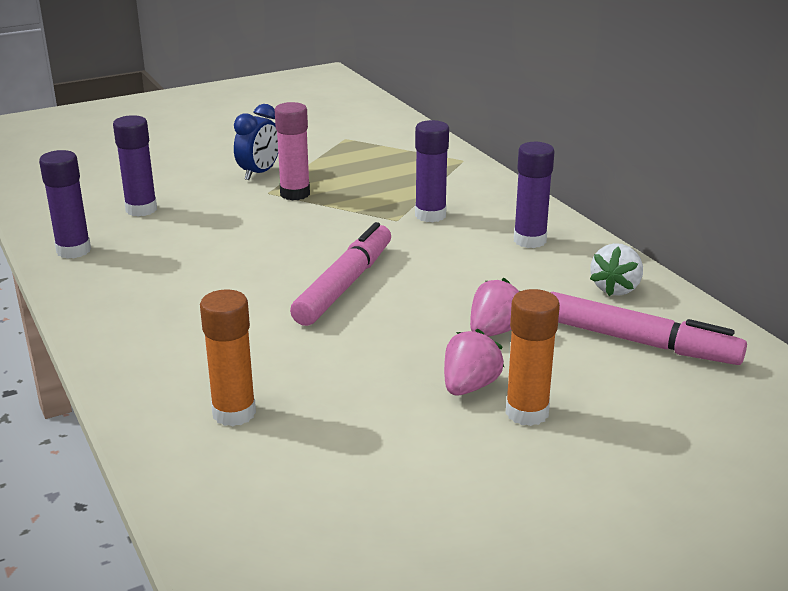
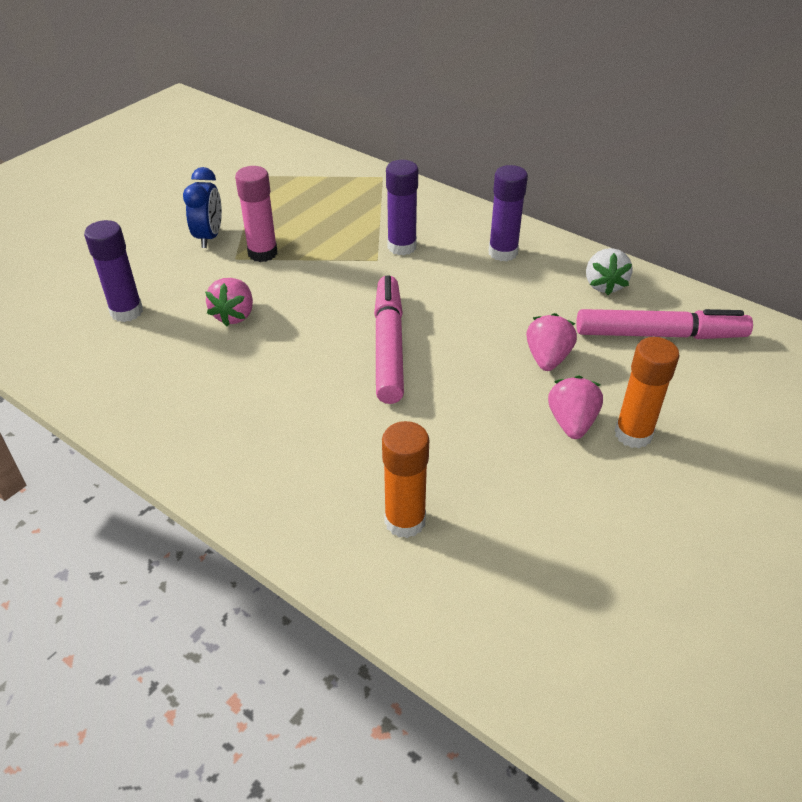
camera: 25 degrees left, 15 degrees up
(73, 250) = (97, 382): purple glue stick -> none
(227, 231) = (234, 315): none -> pink strawberry

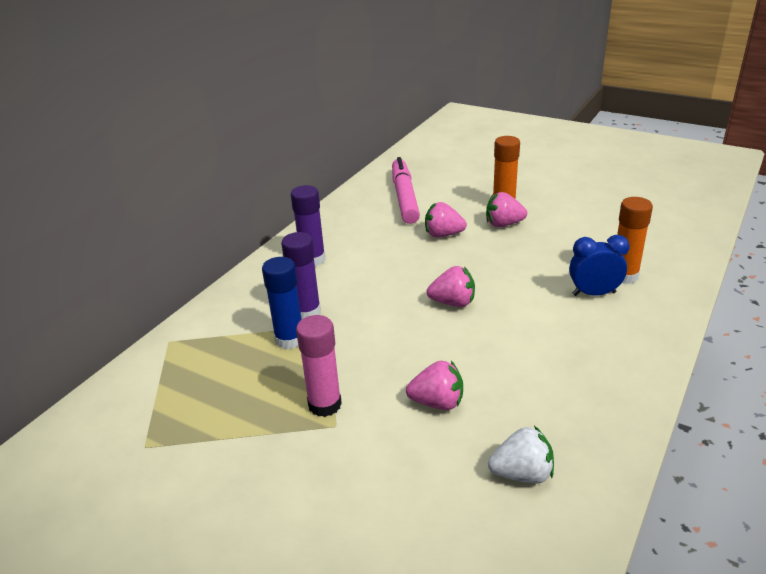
camera: 95 degrees left, 10 degrees down
(126, 312) = (455, 495): purple glue stick -> none
(209, 237) = (293, 459): blue clock -> blue clock (594, 294)
(360, 237) = (290, 340): none -> blue glue stick
(389, 346) = (453, 302): pink marker -> pink strawberry
(604, 285) = (352, 216): white strawberry -> white strawberry (522, 474)

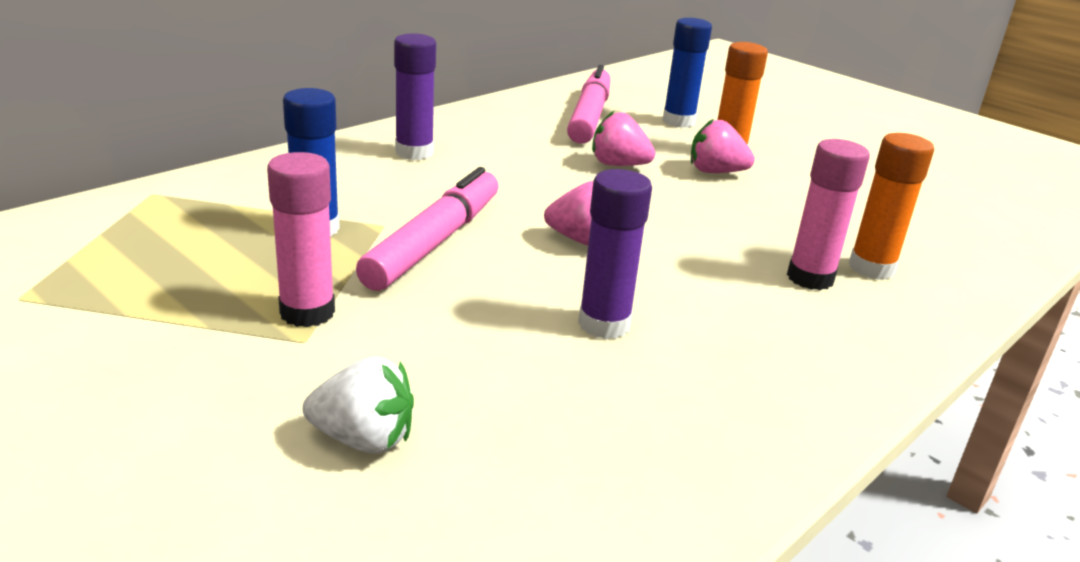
camera: 10 degrees right, 5 degrees down
(306, 312) = (362, 205): purple glue stick -> purple glue stick (604, 324)
(367, 329) = (434, 242): none -> pink marker
(437, 402) = (478, 351): pink strawberry -> none
(461, 186) = (678, 121): none -> blue glue stick
(522, 474) = (552, 477): white strawberry -> white strawberry (363, 439)
(594, 294) = (810, 278): blue clock -> pink glue stick

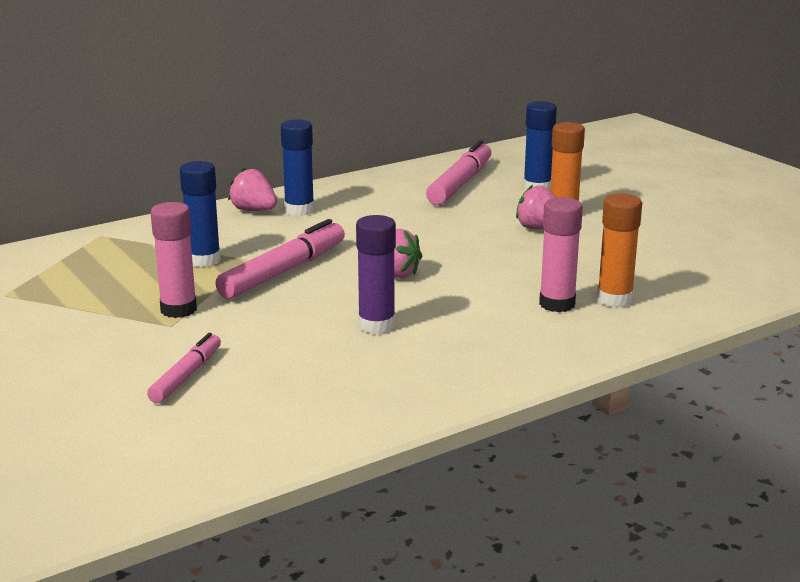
camera: 15 degrees right, 5 degrees down
(363, 439) = (186, 376): white strawberry -> pink marker
(414, 152) = (299, 210): purple glue stick -> blue glue stick
(618, 165) = (459, 222): pink strawberry -> pink strawberry (254, 210)

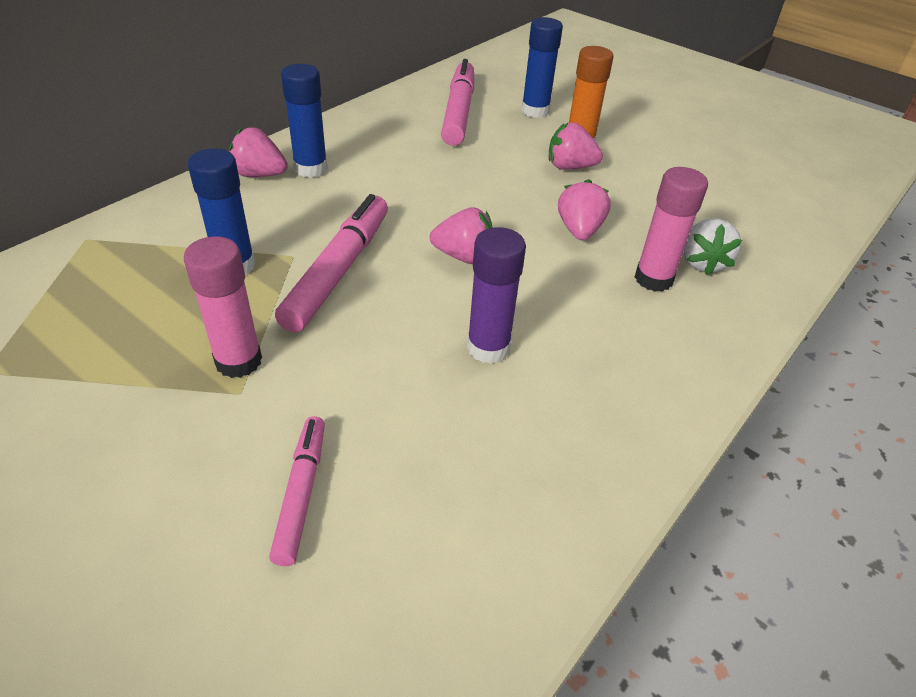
camera: 20 degrees left, 20 degrees up
(513, 269) = (579, 230): none -> pink strawberry
(614, 299) = (702, 263): orange glue stick -> white strawberry

